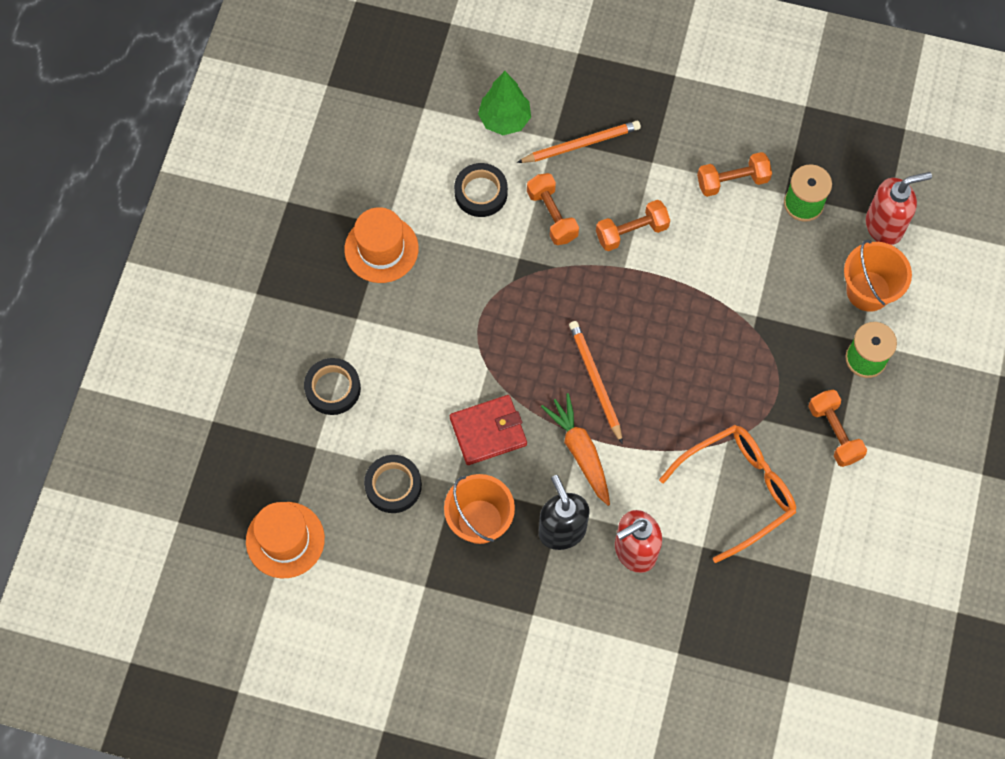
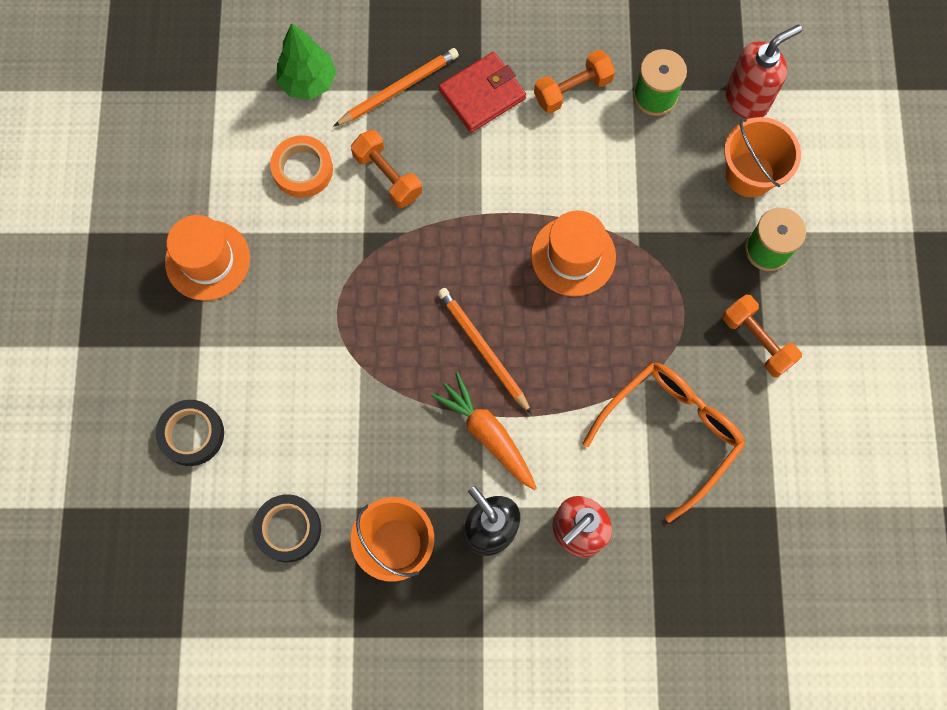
camera: 15 degrees left, 5 degrees up
(285, 540) = (180, 626): orange hat -> orange hat (573, 256)
(481, 193) = (302, 169): black tape -> orange tape
(488, 431) = (379, 438): red wallet -> red wallet (482, 94)
(631, 232) = (479, 172): orange dumbbell -> none

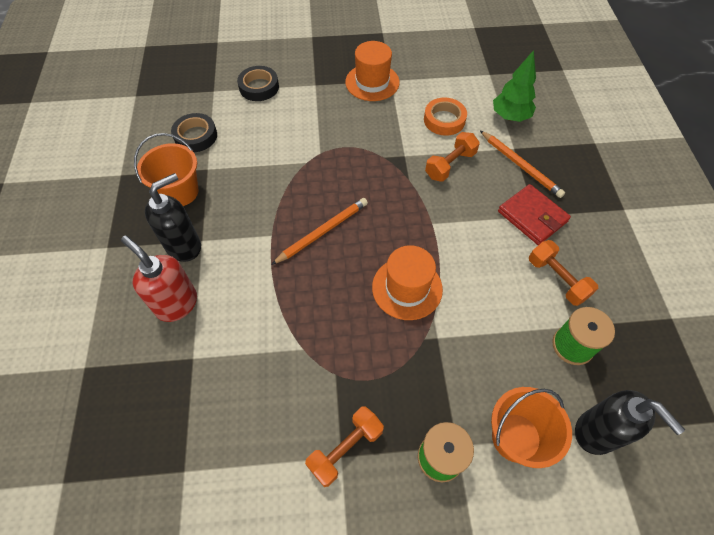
camera: 85 degrees right, 15 degrees down
(487, 435) = (256, 239): orange carrot -> none
(671, 432) = (256, 372): orange glasses -> none
(747, 99) = (596, 432): red soap dispenser -> black soap dispenser

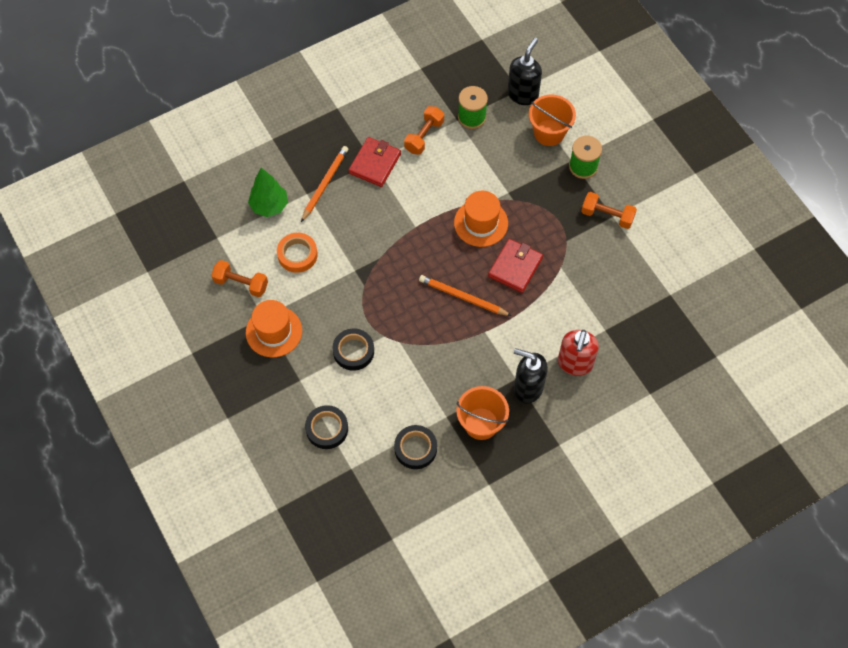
camera: 115 degrees left, 5 degrees up
(318, 126) = (353, 351): none -> black tape
(330, 298) = (515, 267): none -> red wallet
(450, 165) = (349, 233): orange dumbbell -> orange dumbbell (241, 284)

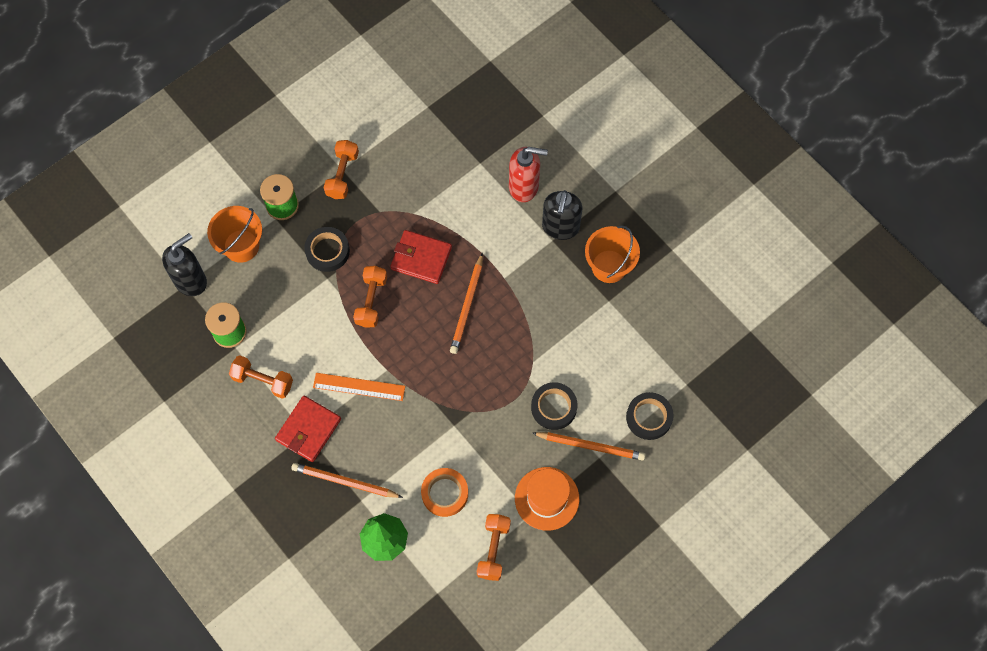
camera: 100 degrees left, 5 degrees up
(311, 374) = (590, 446): none -> orange pencil
(375, 163) = (308, 430): red wallet -> red wallet turned 75 degrees counterclockwise
(404, 204) = (359, 387): none -> orange ruler
(415, 448) = (650, 325): black tape -> black tape (327, 251)
(481, 223) = (371, 301): orange hat -> orange dumbbell
(523, 94) = (191, 280): black soap dispenser -> black soap dispenser turned 120 degrees clockwise

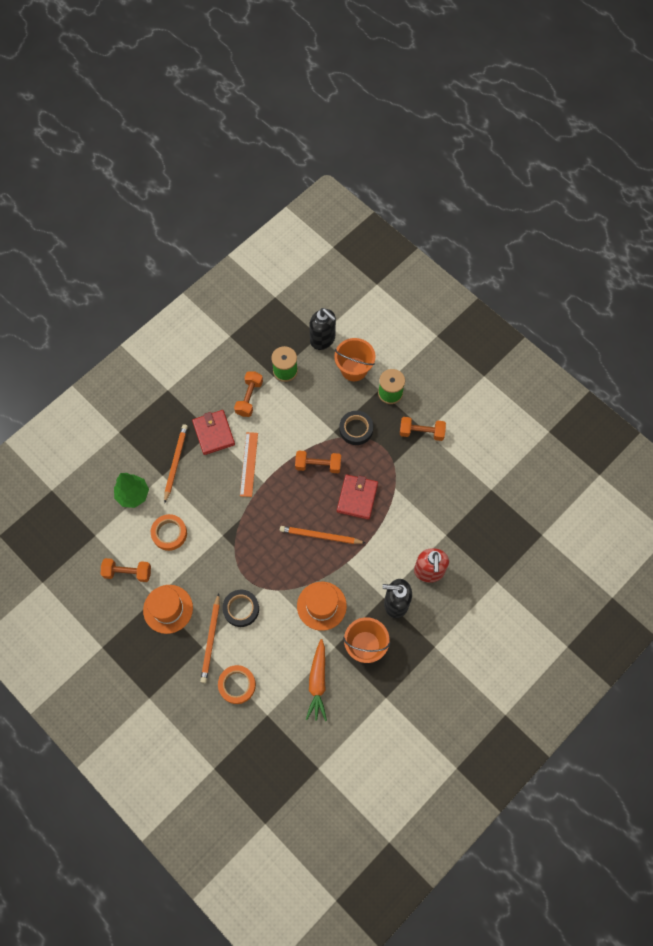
camera: 85 degrees right, 0 degrees up
(308, 430) = (213, 433): red wallet -> red wallet turned 45 degrees clockwise
(557, 311) = (321, 606): none -> orange hat
(649, 417) = (237, 685): black tape -> orange tape
(650, 323) = (318, 682): none -> orange carrot

